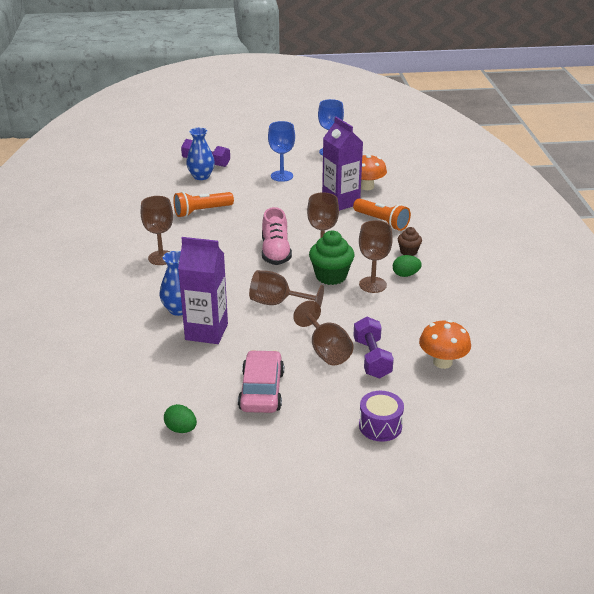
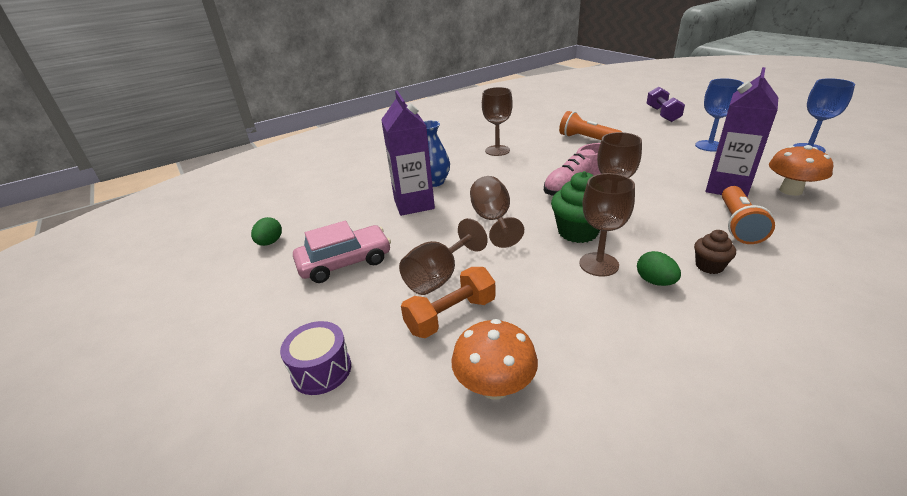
camera: 65 degrees right, 0 degrees up
(201, 176) = (638, 120): blue vase -> none
(372, 358) = (451, 316): purple dumbbell -> orange dumbbell

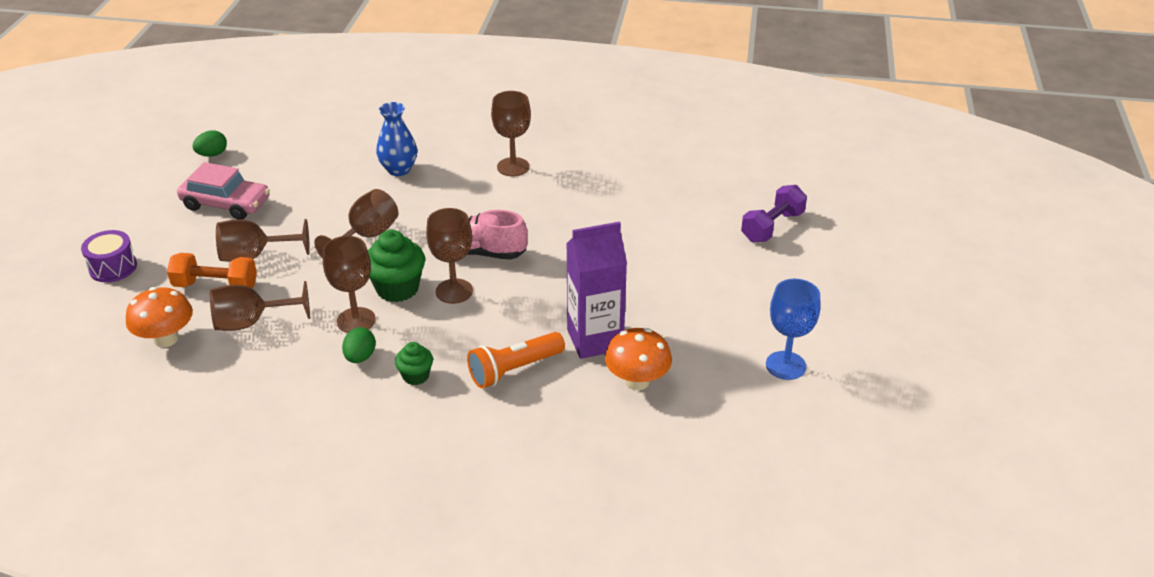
camera: 40 degrees right, 5 degrees up
(414, 204) = (346, 182): purple carton -> none
(535, 318) = (251, 322): none -> brown goblet
(586, 139) = (617, 207): orange flashlight -> none
(709, 146) = (704, 294): blue goblet -> none
(709, 266) = (416, 376): brown cupcake -> green cupcake

